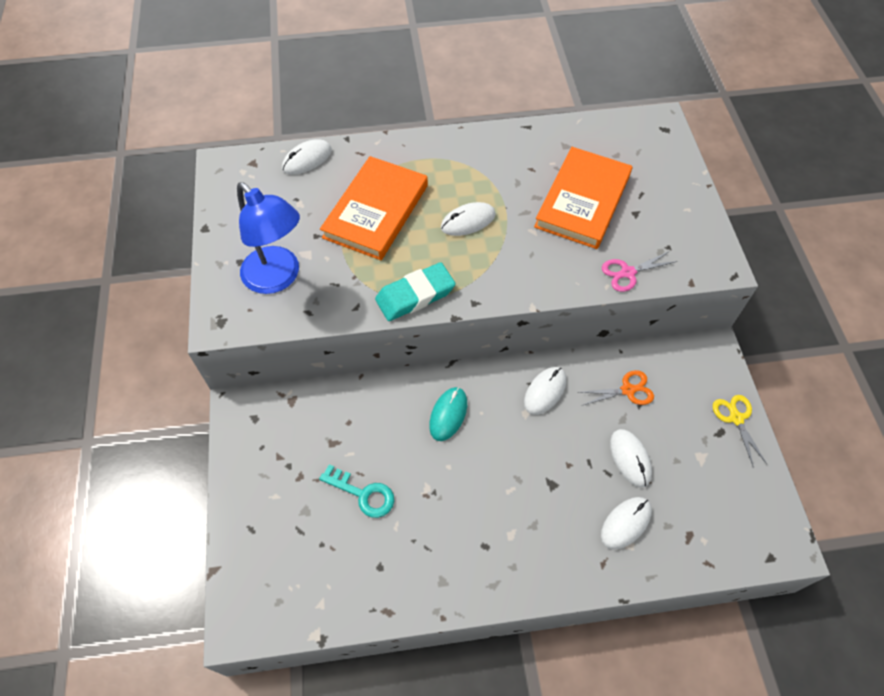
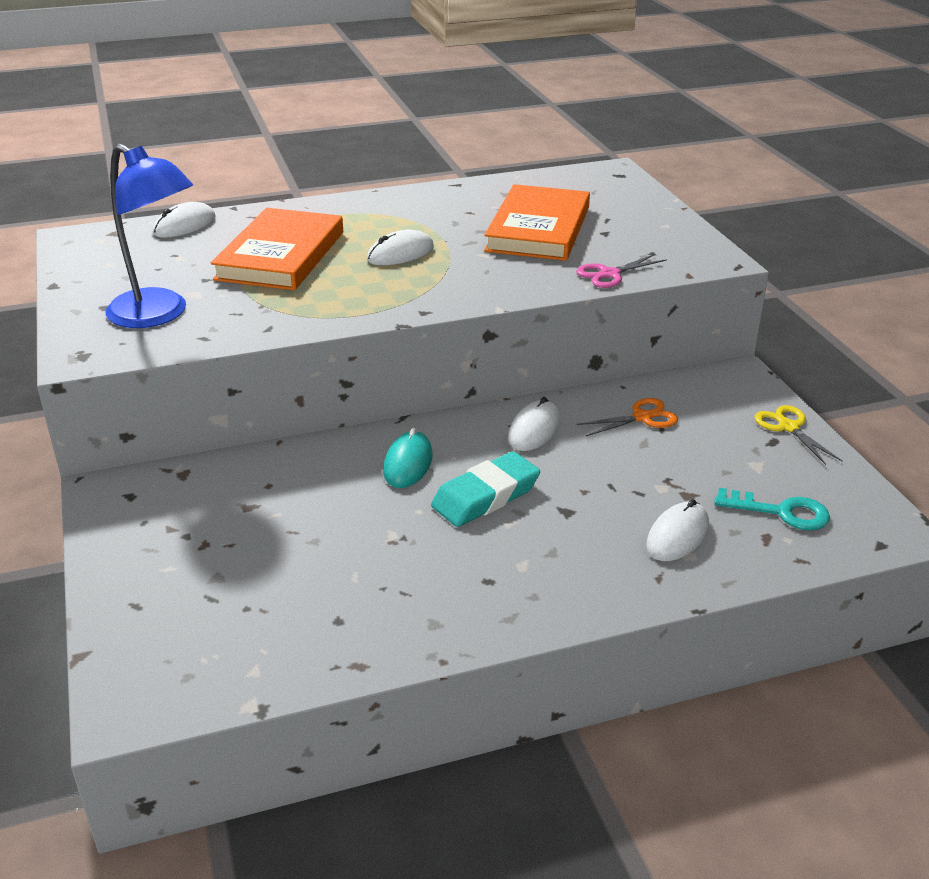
camera: 10 degrees left, 25 degrees down
(363, 494) = (301, 550): turquoise key -> turquoise key (781, 512)
(415, 295) = (345, 312): turquoise eraser -> turquoise eraser (485, 496)
(630, 458) = (664, 476): white mouse -> none

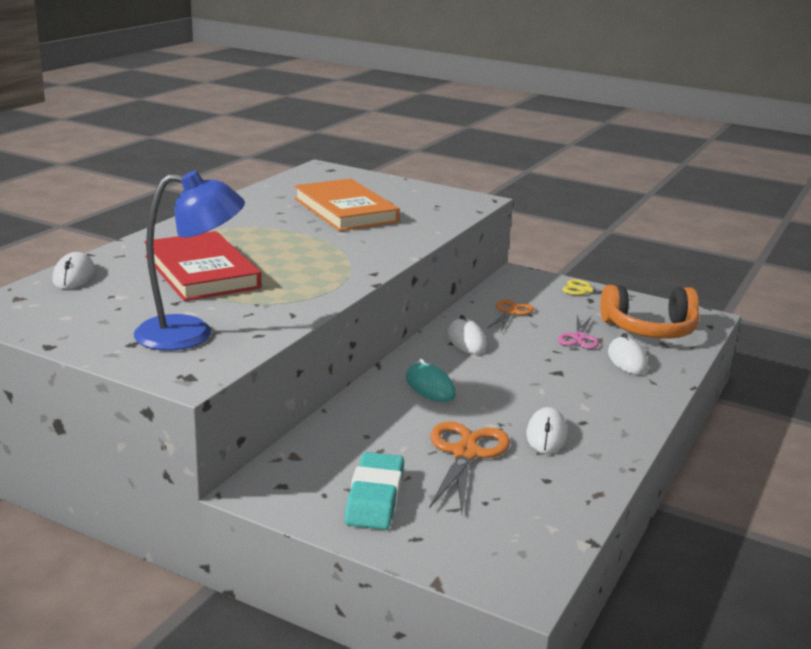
camera: 45 degrees left, 10 degrees down
(281, 255) = (201, 272): orange book -> red book
(316, 549) = (465, 453): none -> orange scissors
(400, 253) = (286, 247): white mouse -> white mouse (546, 435)
(485, 496) = (504, 383): turquoise eraser -> turquoise eraser (374, 497)
(609, 274) = (437, 222): pink scissors -> pink scissors (579, 338)
(781, 512) = (649, 329): turquoise key -> orange headphones

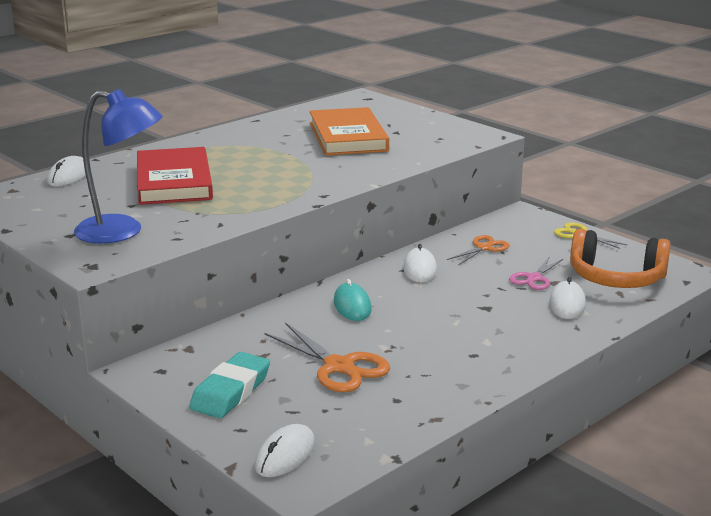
camera: 20 degrees right, 0 degrees up
(465, 453) = (339, 367): orange scissors -> orange scissors turned 105 degrees clockwise
(546, 435) = (428, 361): white mouse -> white mouse (285, 455)

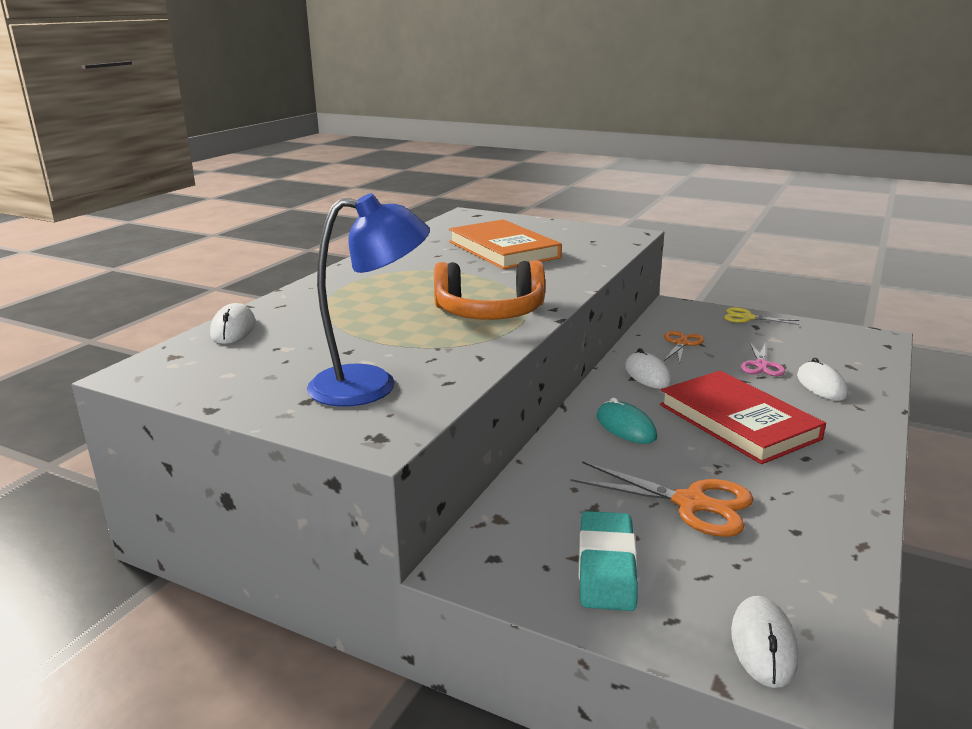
camera: 20 degrees left, 0 degrees up
(174, 181) = (370, 317): red book -> red book (737, 421)
(616, 278) = (829, 352): orange headphones -> orange headphones (490, 313)

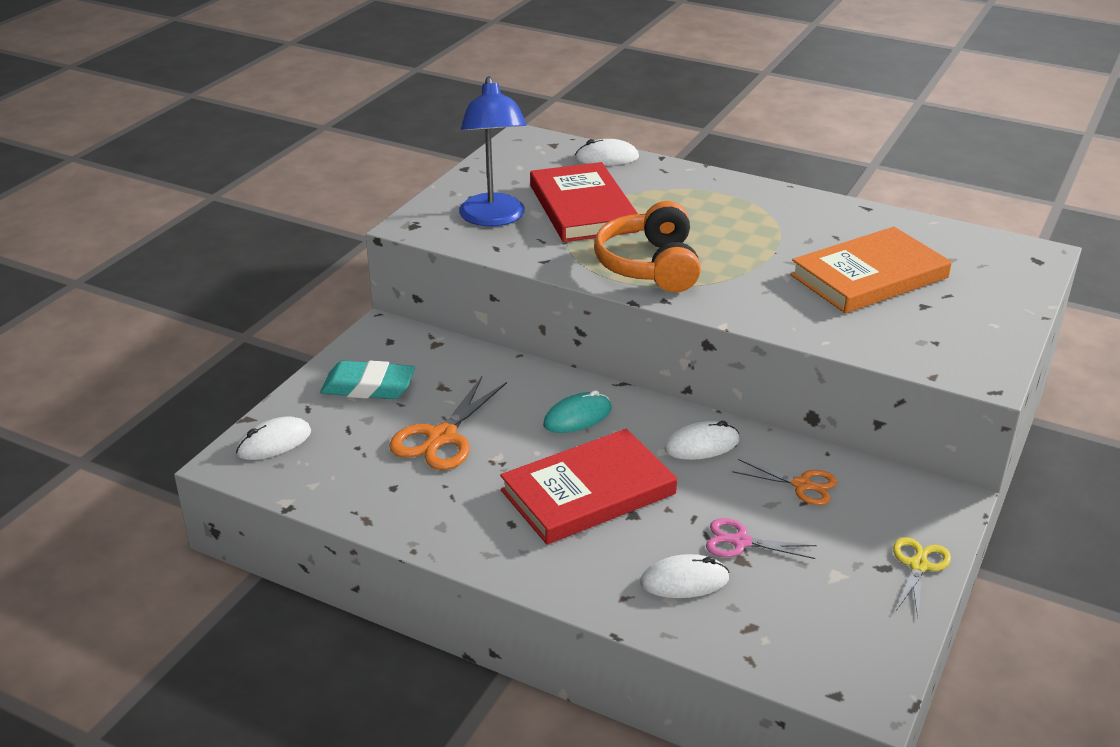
camera: 90 degrees right, 10 degrees up
(358, 340) = (583, 208): none -> red book
(763, 644) = (274, 442): white mouse -> white mouse turned 45 degrees counterclockwise

